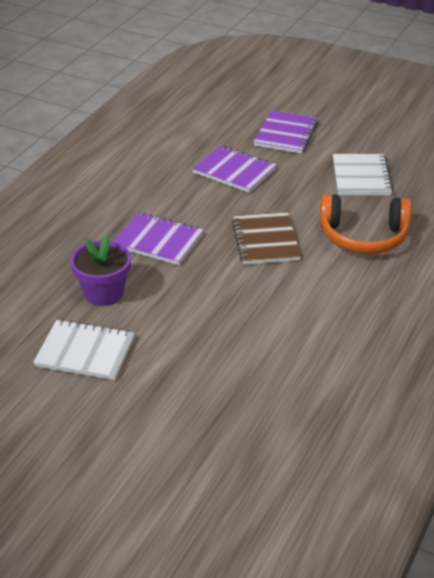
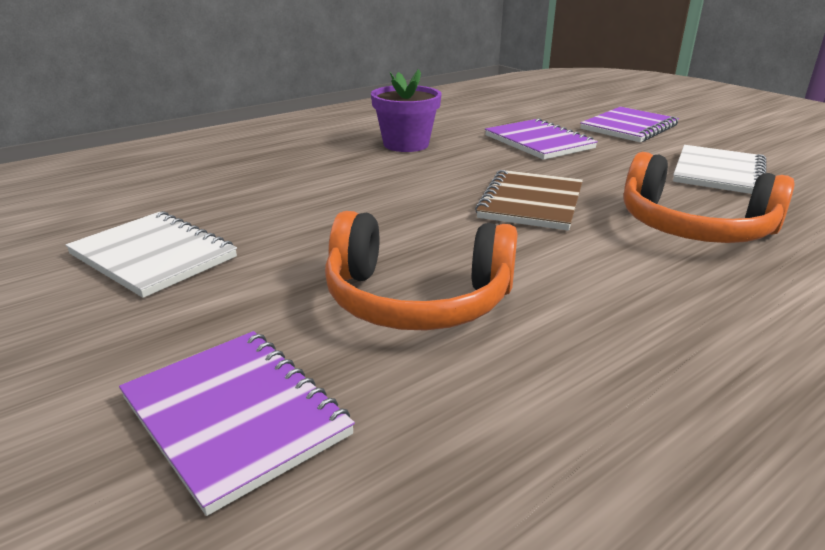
camera: 25 degrees right, 10 degrees down
(104, 293) = (259, 206): purple flower pot -> purple flower pot (406, 144)
(158, 241) = (384, 176): purple notebook -> purple notebook (235, 416)
(253, 335) = (417, 299): none -> orange headphones

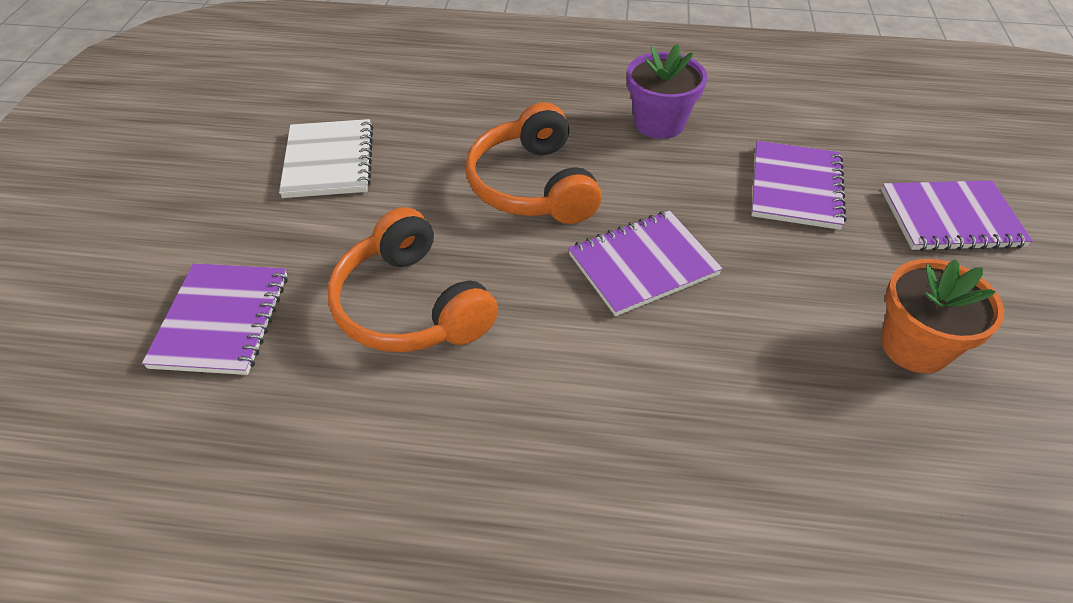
camera: 45 degrees right, 20 degrees up
(531, 203) = (643, 265): brown notebook -> purple notebook
(693, 227) = (734, 389): orange headphones -> orange headphones (533, 185)
(718, 173) = (914, 346): white notebook -> orange flower pot

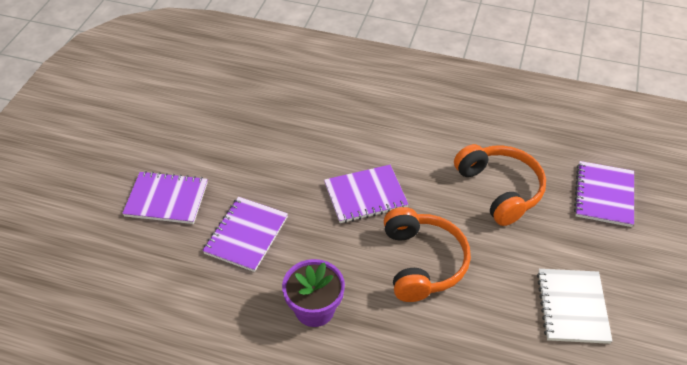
camera: 170 degrees left, 0 degrees up
(914, 346) = (245, 136): orange flower pot -> none

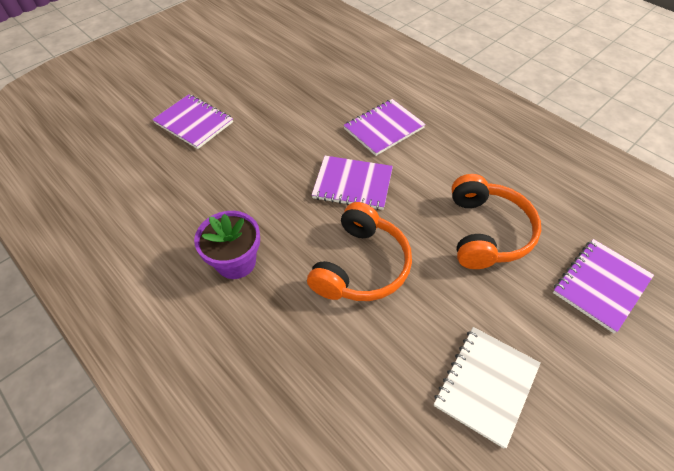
camera: 30 degrees right, 5 degrees up
(246, 235) = (230, 175): purple notebook -> purple notebook (384, 128)

